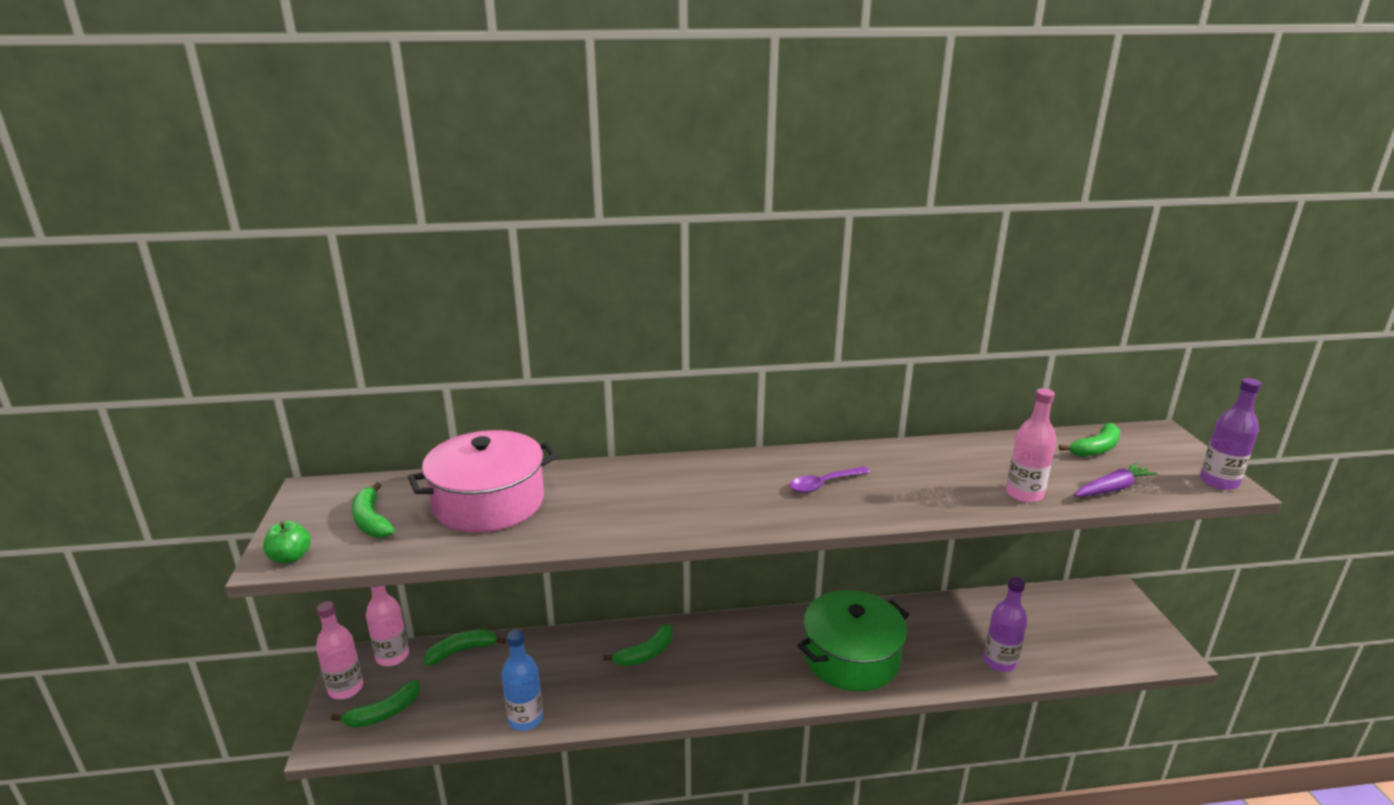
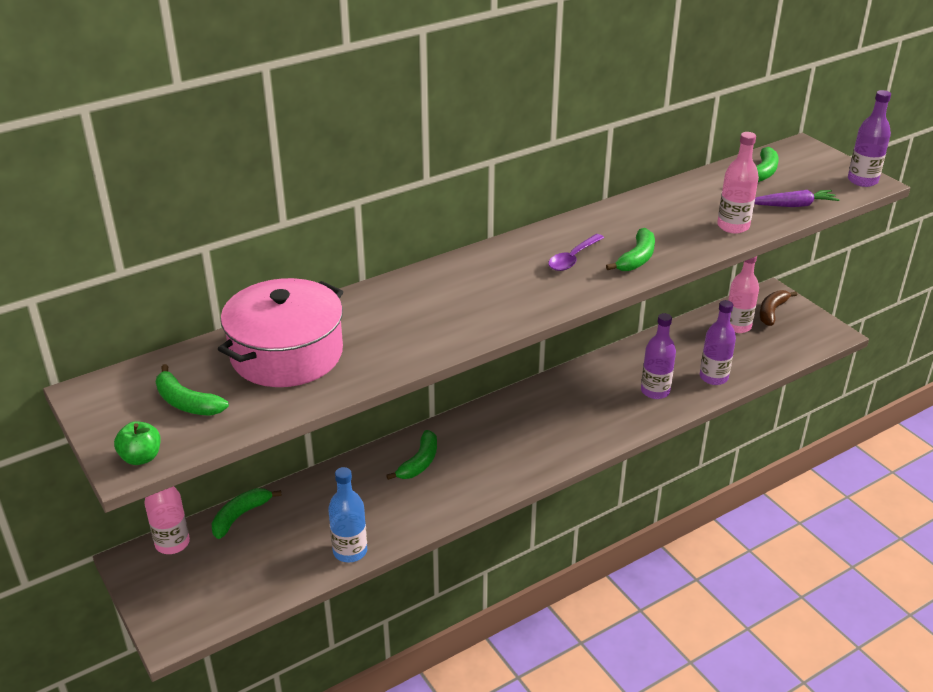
camera: 25 degrees left, 10 degrees up
(346, 688) = (149, 586): pink bottle -> pink bottle (737, 326)
(384, 713) = (208, 593): green banana -> green banana (636, 258)
(851, 657) = (597, 410): green pot -> none
(925, 657) = (655, 391): none -> purple bottle
(1106, 610) = (772, 312): none -> brown banana
(1112, 489) = (793, 205): purple carrot -> purple carrot turned 45 degrees clockwise

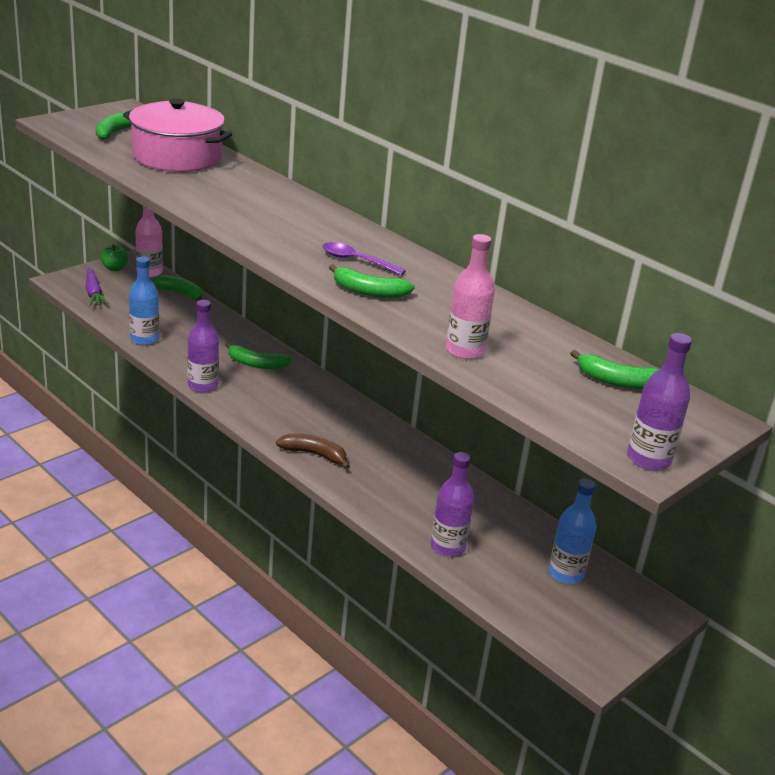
camera: 75 degrees right, 5 degrees down
(141, 457) = (56, 124): green apple -> green apple (115, 268)
(655, 391) = (405, 501): purple bottle -> purple bottle (203, 385)
(737, 326) = (566, 573): pink bottle -> blue bottle
(772, 312) = (617, 608): brown banana -> brown banana (314, 454)
(793, 205) = (540, 396): purple carrot -> purple carrot (93, 293)

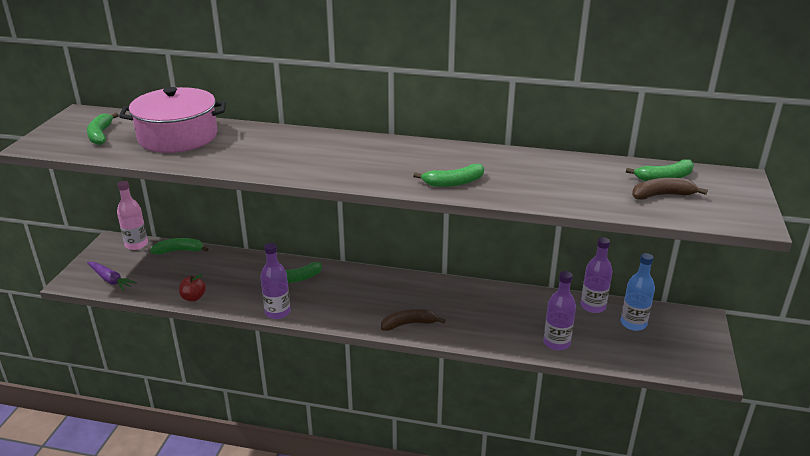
camera: 30 degrees left, 0 degrees up
(115, 268) = (105, 253): green apple -> none
(144, 339) = (193, 298): blue bottle -> red apple
(356, 261) = (413, 164): purple spoon -> none
(465, 350) = (564, 197): pink bottle -> none
(582, 395) = (662, 195): none -> brown banana
(648, 459) = (749, 218): purple bottle -> purple bottle (593, 306)

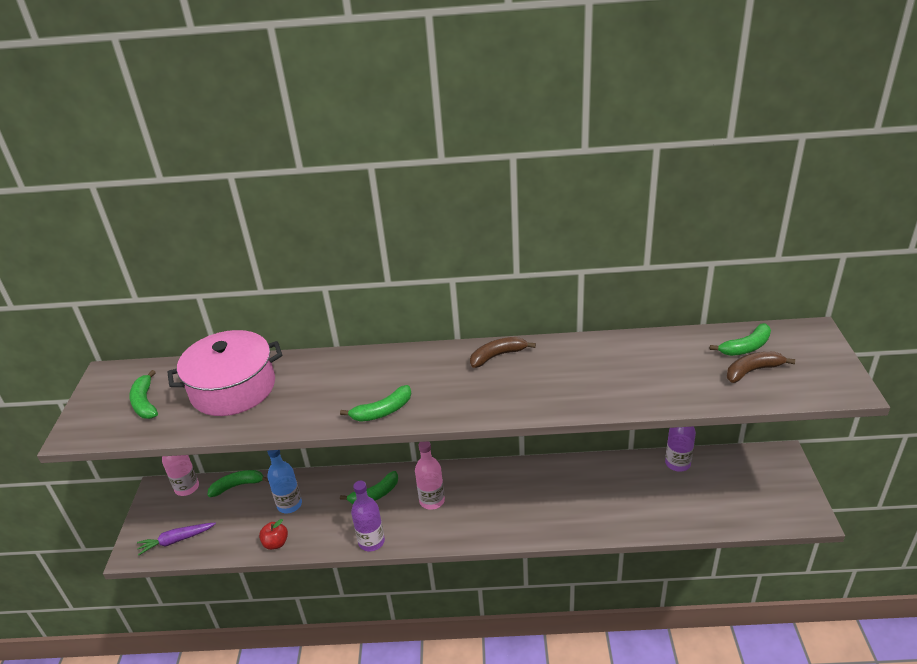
camera: 10 degrees left, 5 degrees up
(110, 280) = (176, 540): purple carrot -> purple carrot turned 135 degrees clockwise
(345, 292) = (432, 501): none -> pink bottle
(409, 324) = (510, 525): brown banana -> brown banana (497, 356)
(453, 182) = (548, 395): green banana -> green banana (382, 411)
(556, 343) = (658, 515): purple bottle -> none
(633, 323) = (721, 475): blue bottle -> blue bottle (289, 505)

